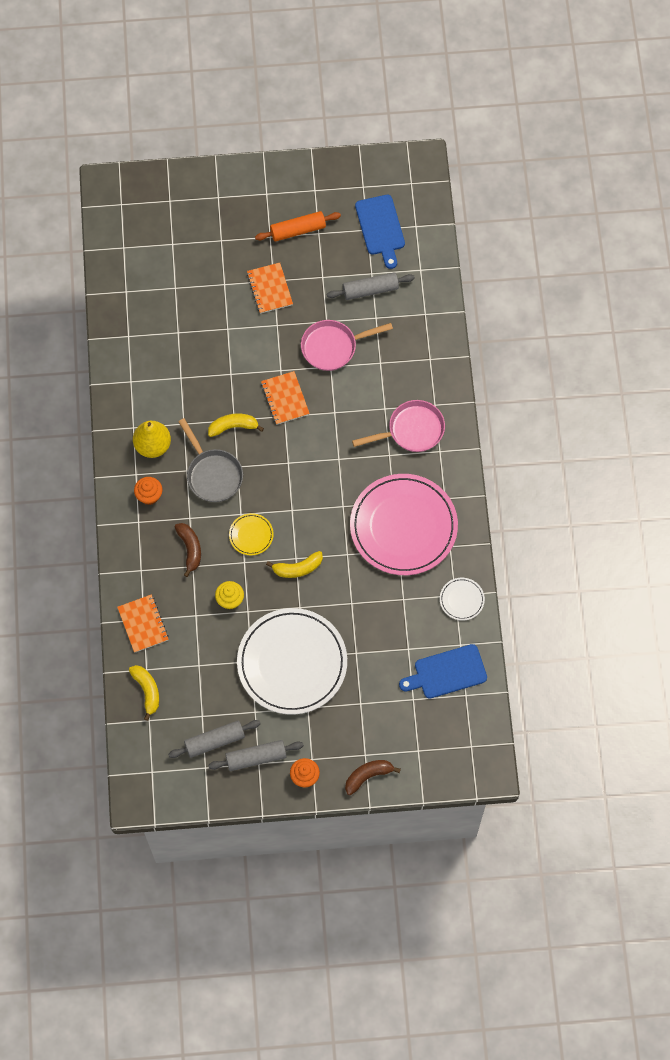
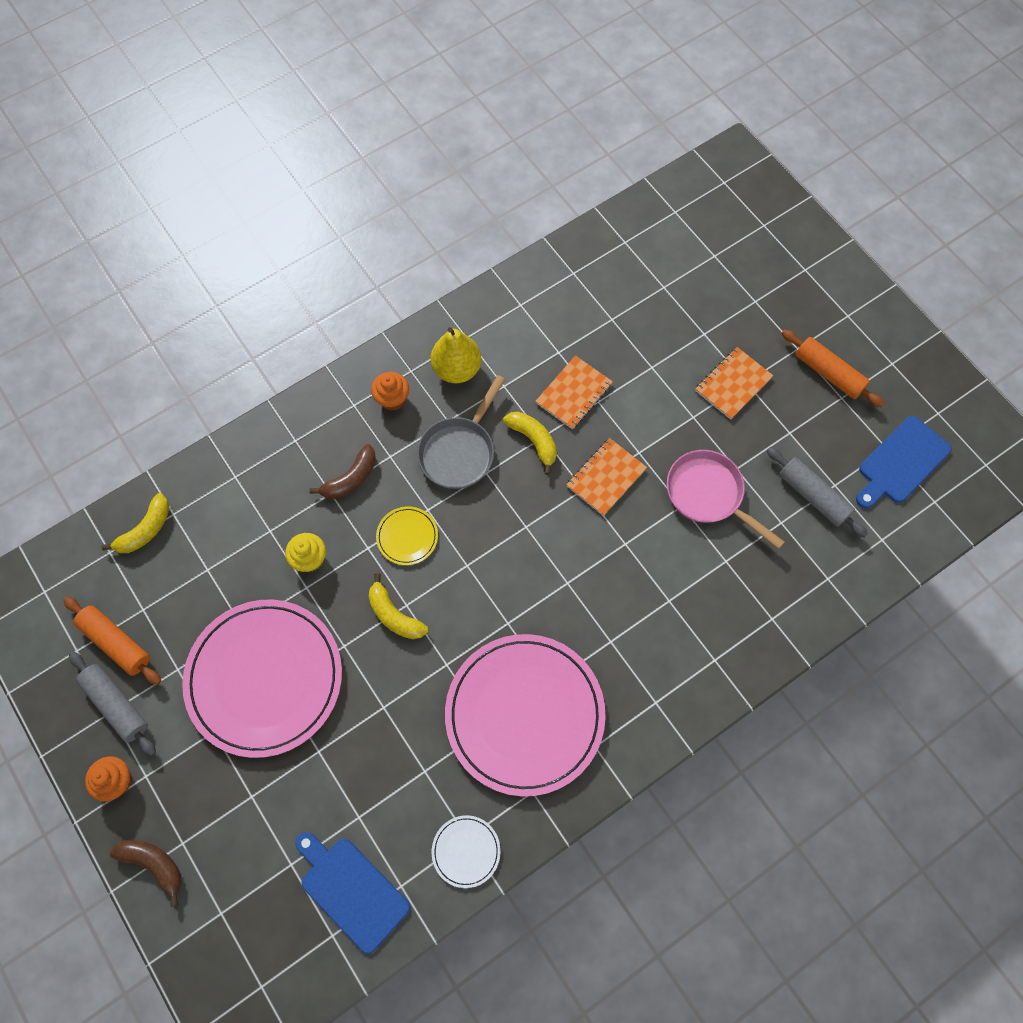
camera: 60 degrees right, 0 degrees up
(143, 624) = (228, 479): orange notebook -> orange notebook (573, 393)
(215, 741) = (116, 643): grey rolling pin -> orange rolling pin
(292, 663) = (265, 678): white plate -> pink plate
(412, 430) = (661, 651): pink pan -> none

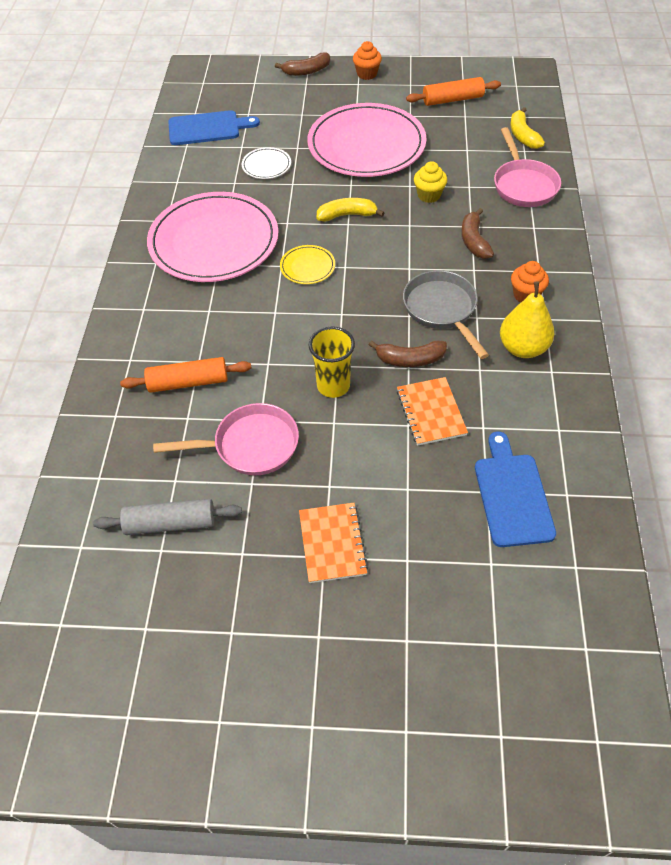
camera: 130 degrees right, 15 degrees down
(116, 705) = (412, 88): grey rolling pin -> none
(235, 483) = (523, 185): none -> pink pan
(407, 536) = (398, 248): yellow plate -> yellow plate (307, 267)
(466, 851) = (171, 178): white plate -> white plate (266, 165)
(533, 440) = (410, 359): yellow banana -> brown banana
(606, 477) = (333, 386): orange notebook -> yellow cup
(828, 373) = (266, 642): orange rolling pin -> orange rolling pin (188, 382)
(901, 463) = (121, 628): blue cutting board -> blue cutting board (512, 495)

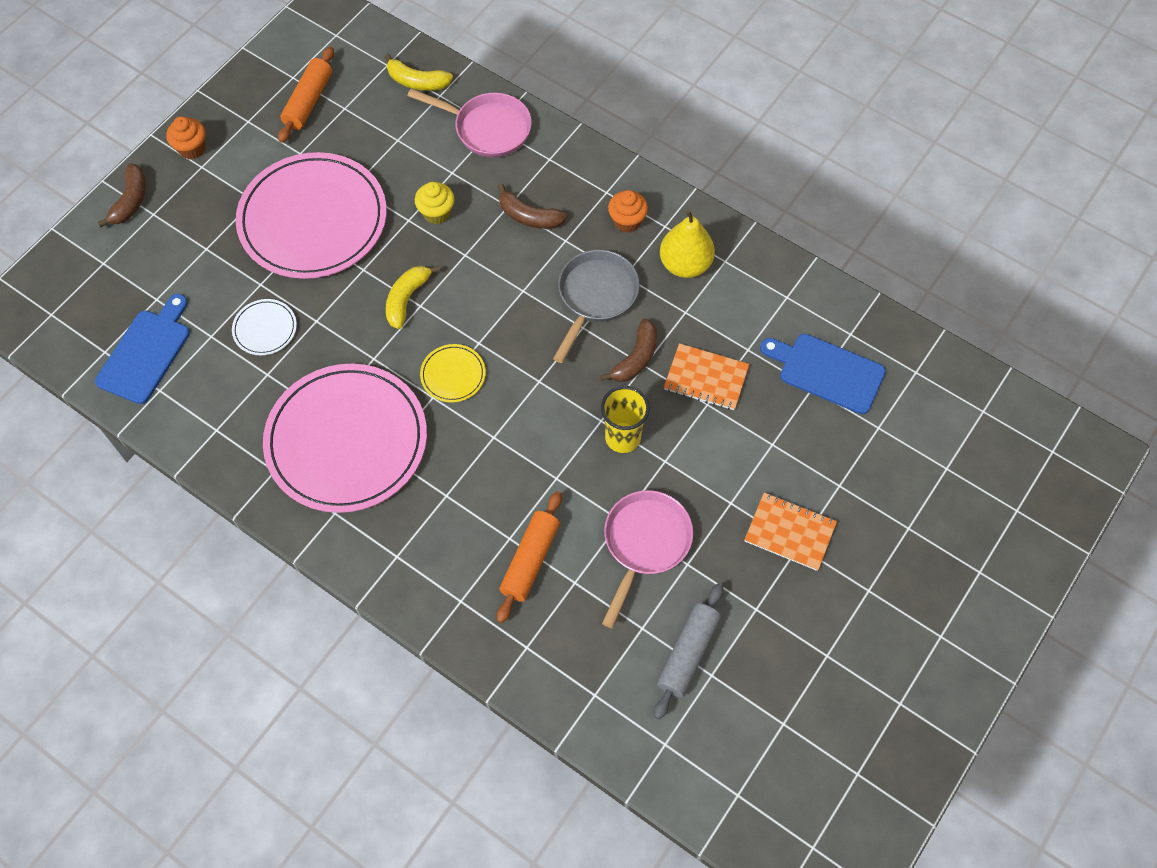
camera: 60 degrees left, 10 degrees up
(442, 310) = (595, 297): grey pan -> grey pan turned 105 degrees clockwise

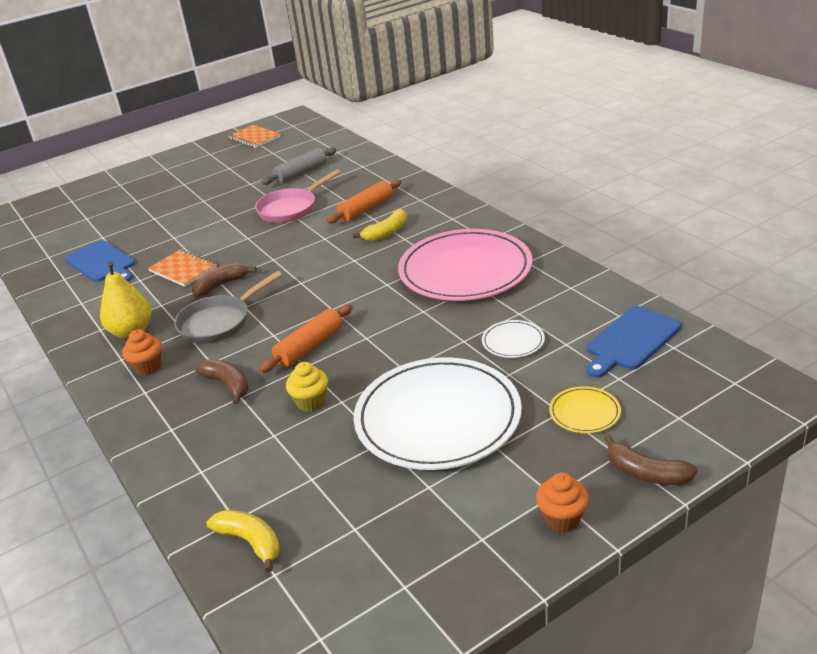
camera: 155 degrees left, 30 degrees down
(131, 201) = (646, 473): brown banana -> brown banana turned 90 degrees counterclockwise
(308, 101) = (395, 547): orange rolling pin -> orange rolling pin (310, 347)
(313, 219) = (437, 418): pink plate -> white plate
(407, 299) = (375, 343): yellow banana -> yellow banana (386, 232)
(453, 375) = (364, 293): yellow plate -> yellow plate (584, 412)
(488, 129) = (209, 470): pink pan -> none
(622, 438) = (265, 250): yellow cup -> none
(789, 532) = (203, 205): orange notebook -> orange notebook (254, 138)

